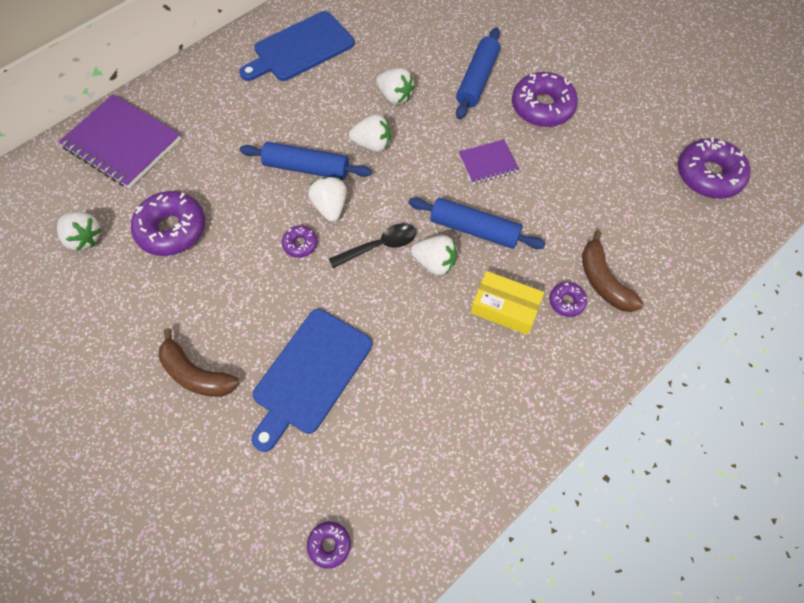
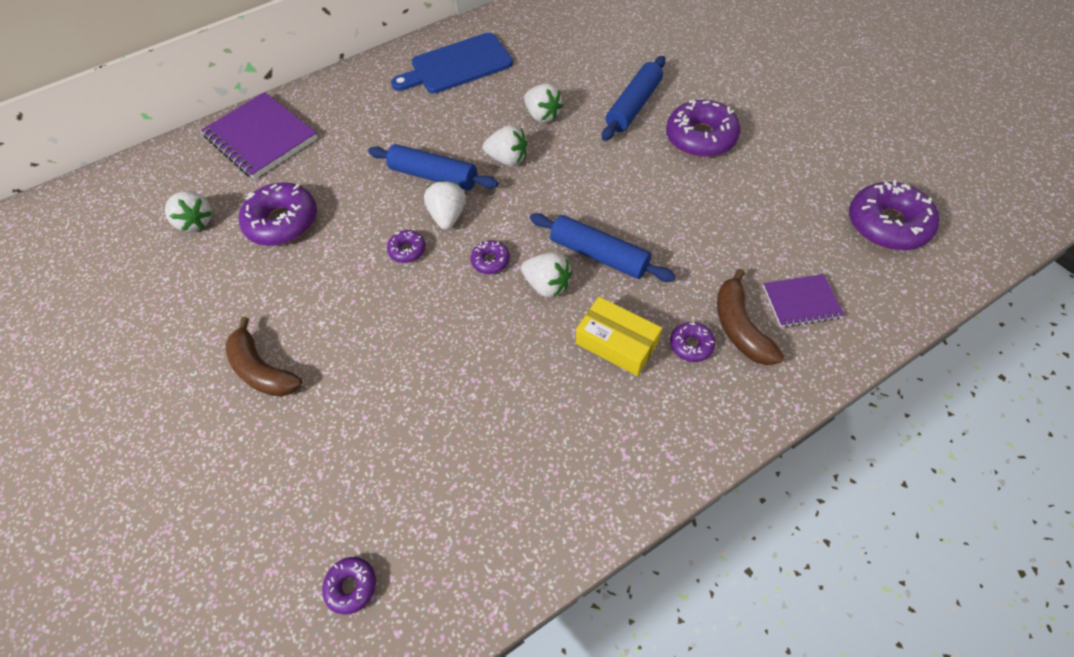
camera: 15 degrees right, 5 degrees down
(310, 375) = (382, 387): blue cutting board -> none
(379, 246) = (490, 261): black spoon -> purple donut
(488, 163) = (628, 188): purple notebook -> purple notebook (801, 302)

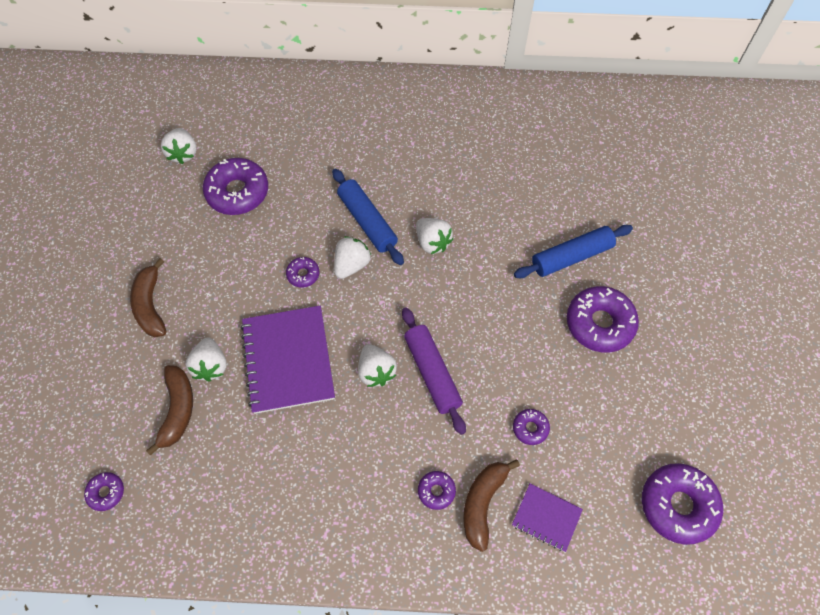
camera: 30 degrees right, 5 degrees up
(261, 138) = (271, 103): purple notebook -> purple notebook (288, 360)
(372, 447) = (178, 410): none -> brown banana
(457, 65) = (463, 123): blue cutting board -> none
(490, 261) = (352, 324): purple donut -> purple donut (530, 428)
(542, 116) = (491, 218): white strawberry -> white strawberry (211, 366)
(599, 255) = (432, 373): blue rolling pin -> purple rolling pin
(616, 343) = (386, 451): yellow box -> none

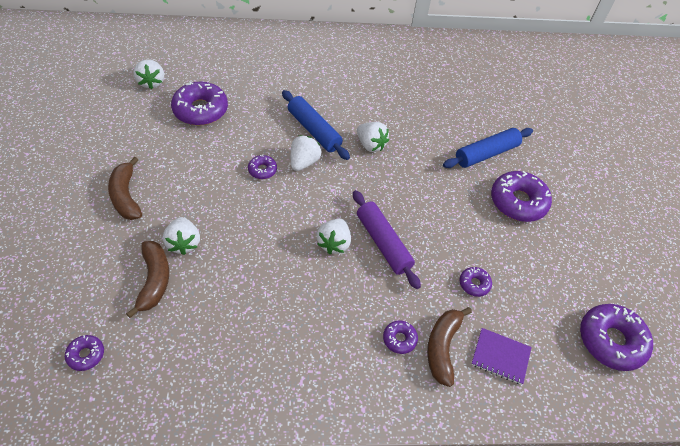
camera: 10 degrees left, 10 degrees down
(288, 360) = (254, 236): purple notebook -> none
(376, 371) = (334, 243): white strawberry -> white strawberry turned 45 degrees clockwise

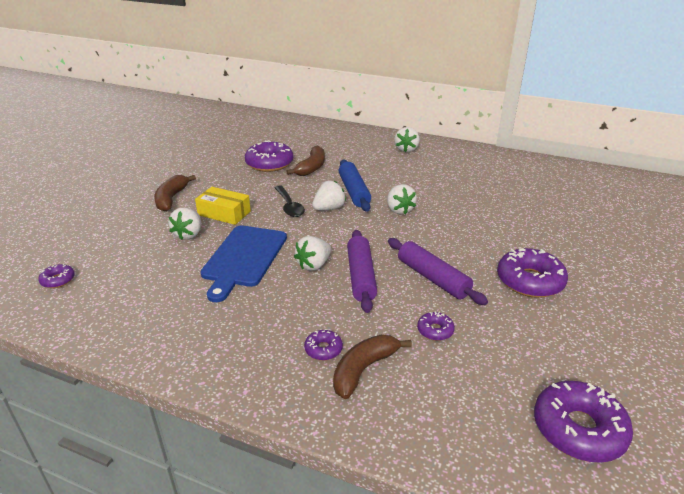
camera: 30 degrees right, 20 degrees down
(151, 82) = (246, 143): white strawberry -> white strawberry (406, 149)
(154, 280) = (146, 250): brown banana -> brown banana (311, 167)
(201, 200) = (224, 213): none -> yellow box
(262, 170) = (289, 206): purple donut -> black spoon
(262, 257) = (244, 258): none -> blue cutting board
(443, 224) = (433, 278): none -> purple rolling pin
(486, 154) = (516, 239): blue rolling pin -> none
(500, 357) = (424, 398): purple notebook -> none

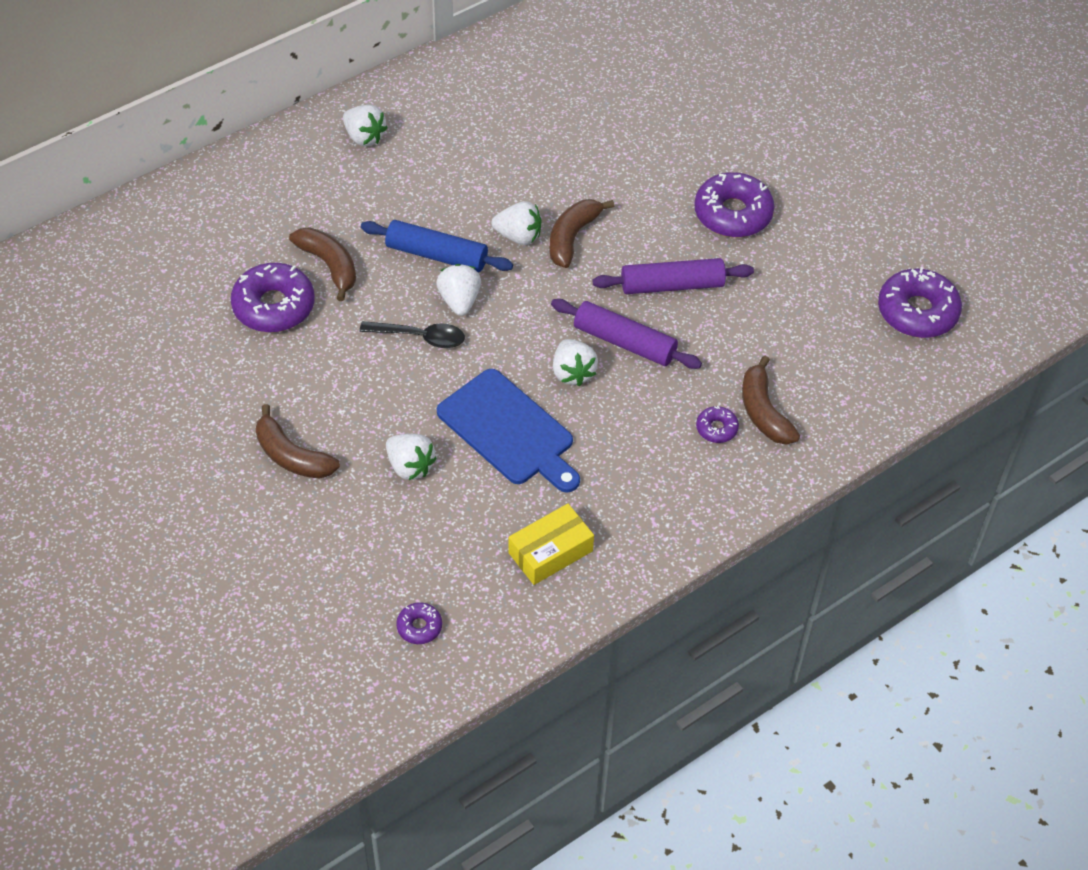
camera: 60 degrees left, 20 degrees up
(224, 213) = (383, 411): yellow box -> yellow box (550, 552)
(422, 227) = (572, 237): none -> brown banana
(435, 330) = (750, 331): purple donut -> none

